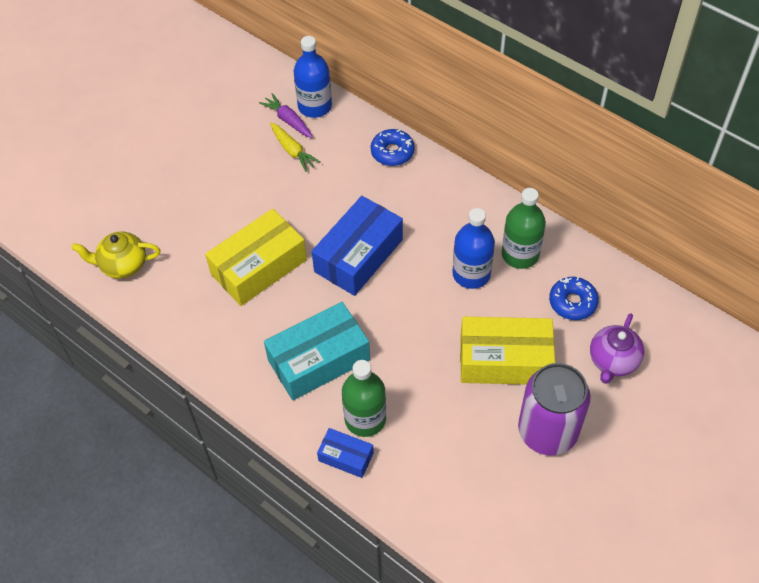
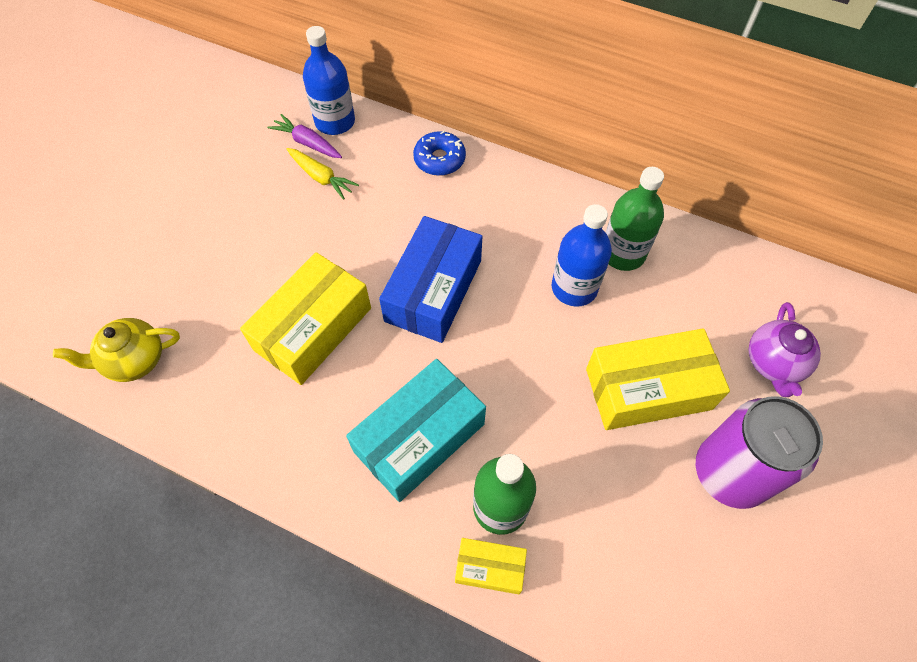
camera: 15 degrees left, 5 degrees up
(346, 457) = (490, 568): blue box -> yellow box
(572, 302) = (702, 300): blue donut -> none

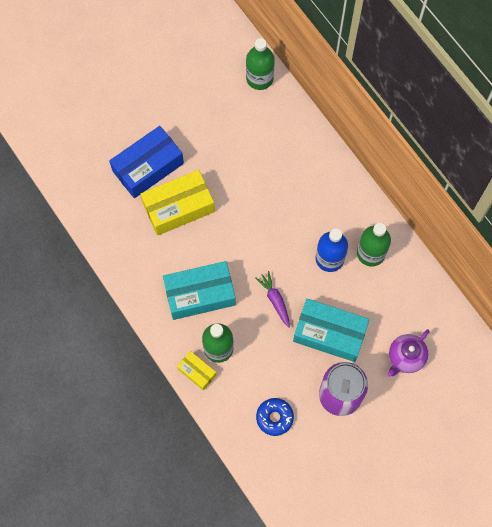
camera: 30 degrees right, 10 degrees up
(134, 360) = (82, 177): yellow teapot -> none
(307, 143) = (235, 86): purple carrot -> purple carrot (275, 300)
(321, 177) = (231, 114): yellow carrot -> none
(335, 122) = (259, 78): blue bottle -> green bottle
(433, 290) = (253, 219): blue box -> blue box (148, 167)
(439, 159) = (305, 137): blue donut -> blue donut (274, 417)
(648, 389) = (329, 333): yellow box -> turquoise box

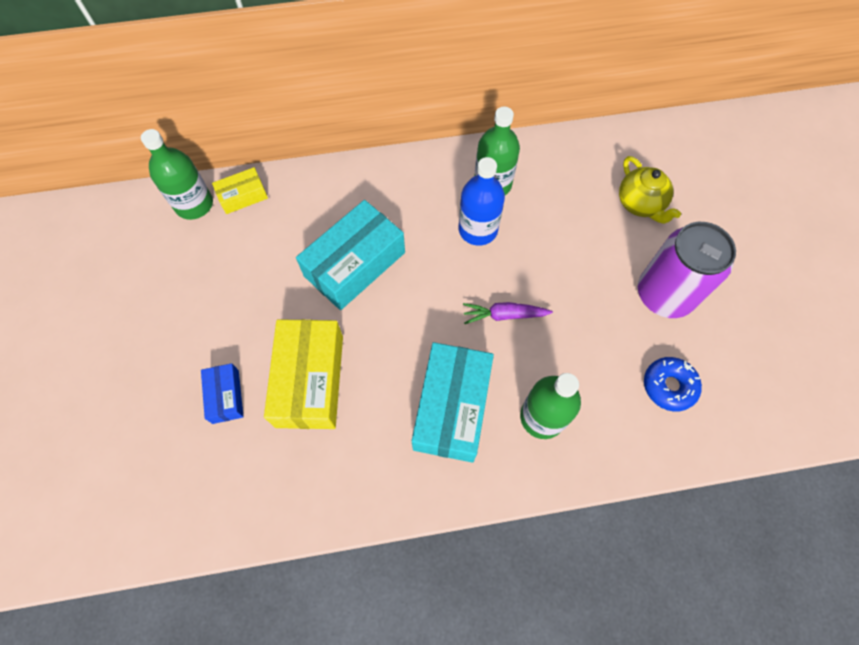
camera: 65 degrees left, 5 degrees down
(148, 167) = (225, 396): blue box -> blue box, size x0.51
(197, 372) = (565, 462): yellow box -> yellow box (243, 196)
(329, 333) = (577, 271): turquoise box -> turquoise box (354, 264)
(405, 357) = (640, 204): purple teapot -> yellow teapot

